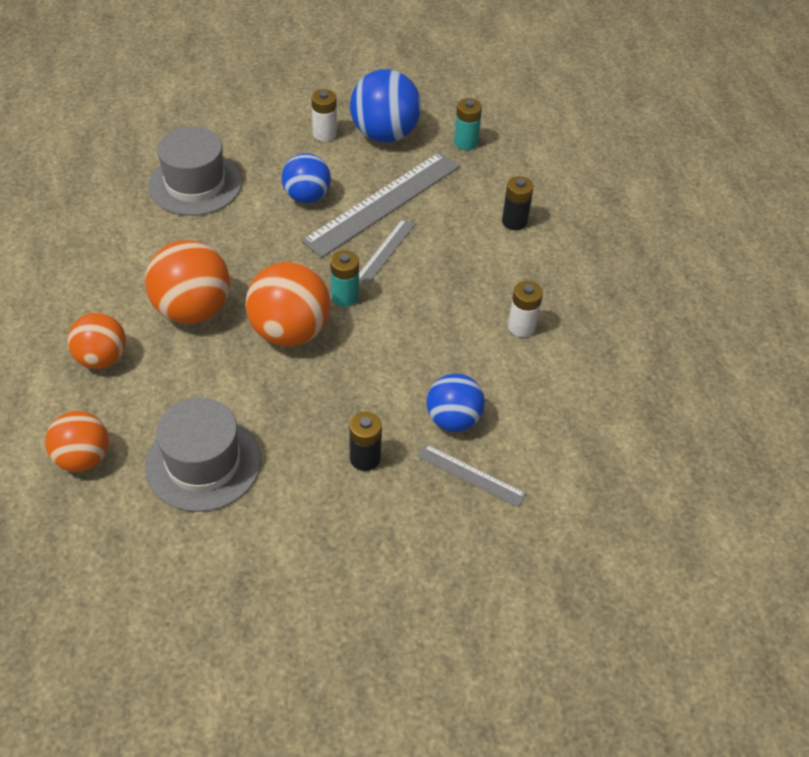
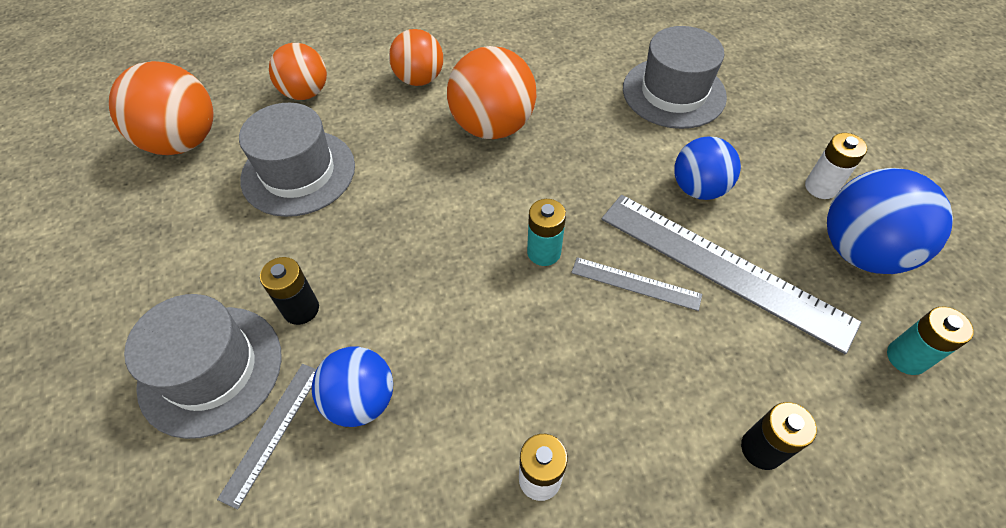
camera: 85 degrees right, 5 degrees up
(290, 331) = (478, 209): orange ball -> orange ball (183, 141)
(411, 520) = (211, 369): none -> grey hat

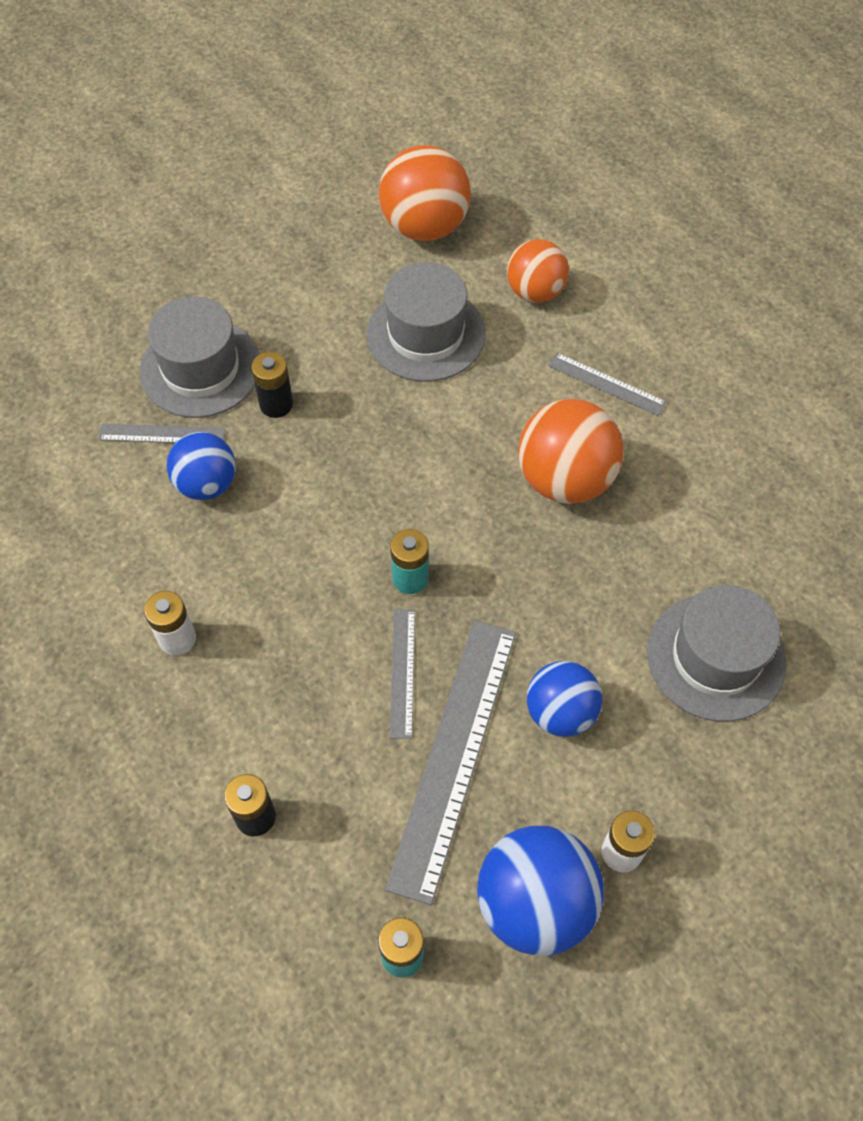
camera: 70 degrees right, 5 degrees up
(419, 79) = (606, 384): orange ball -> grey ruler

